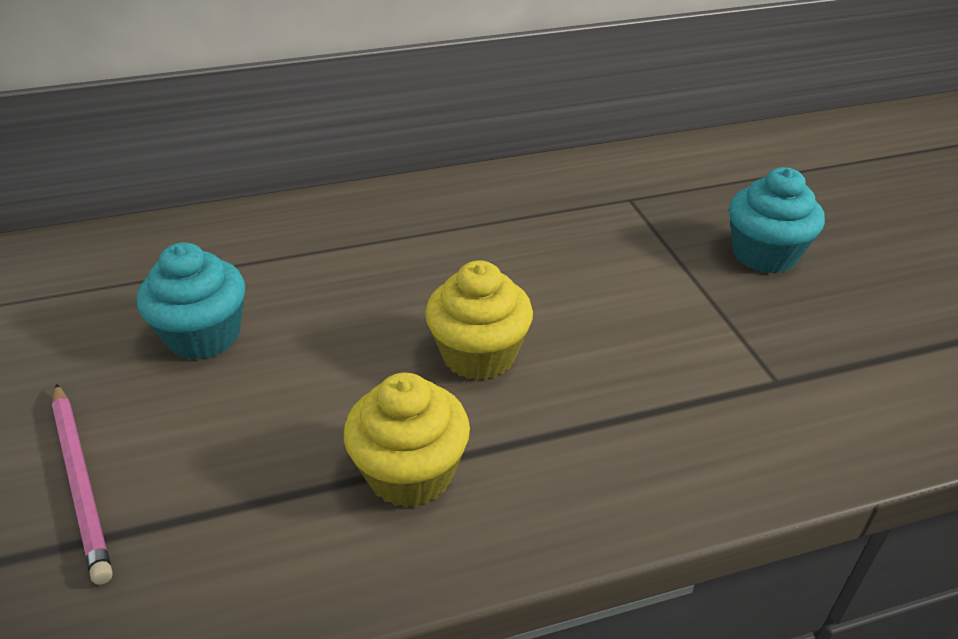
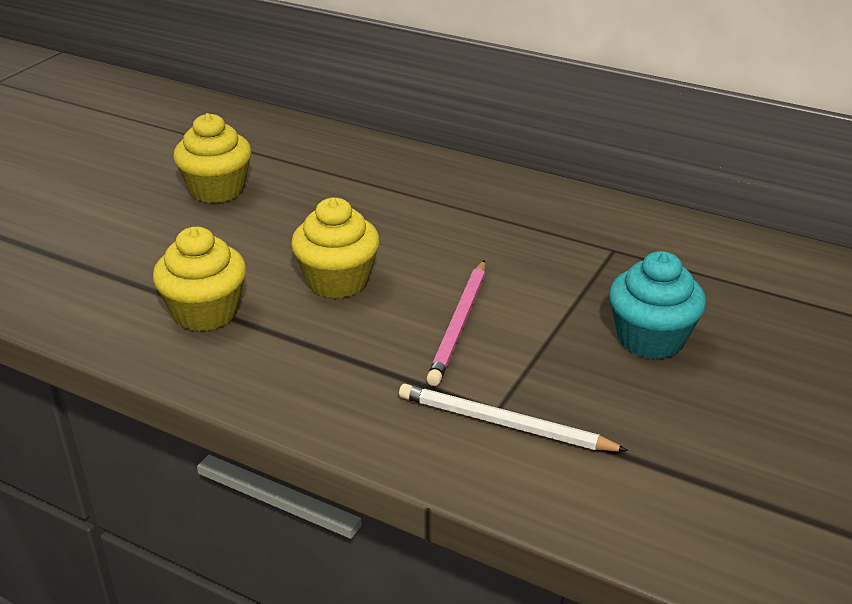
camera: 45 degrees right, 5 degrees down
(81, 480) = (73, 224): pink pencil -> pink pencil (459, 324)
(204, 335) = (217, 190): turquoise cupcake -> yellow cupcake
(802, 390) = (505, 424): none -> white pencil

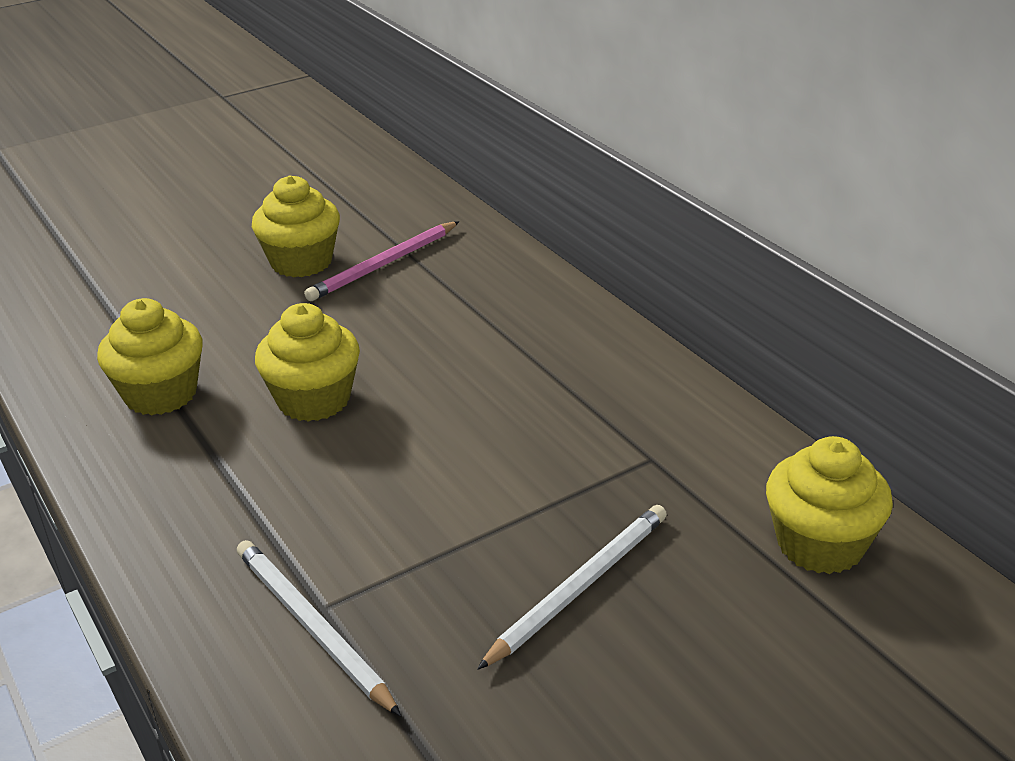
camera: 30 degrees right, 0 degrees up
(459, 324) = (385, 492): pink pencil -> pink pencil (384, 264)
(650, 339) = (578, 587): turquoise cupcake -> white pencil
(762, 267) = (820, 544): none -> yellow cupcake

